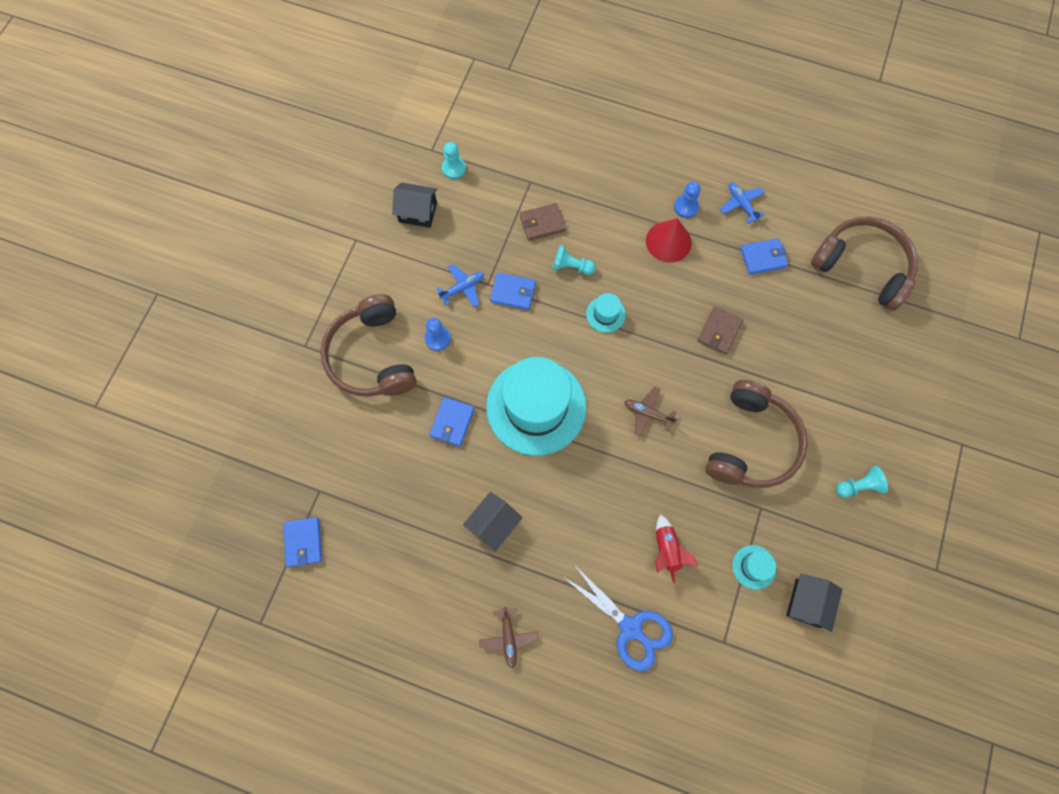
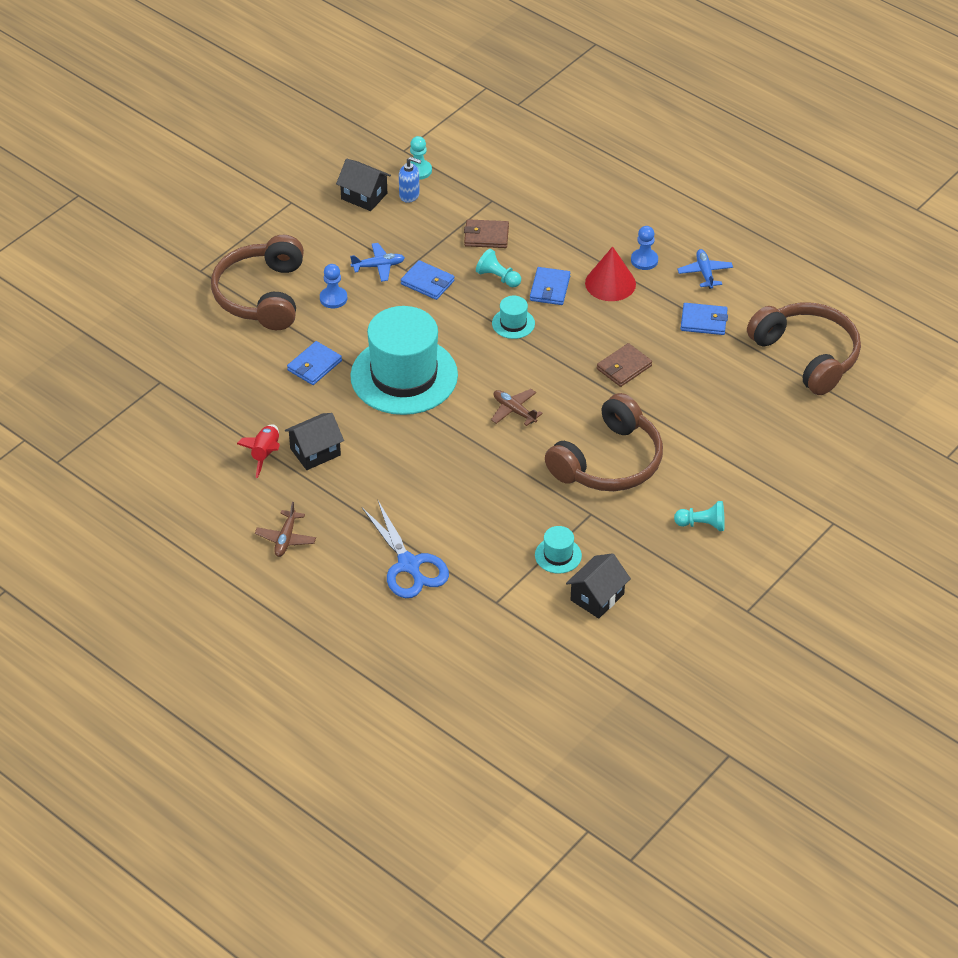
camera: 20 degrees right, 25 degrees down
(303, 542) = (126, 415): blue wallet -> blue wallet (550, 288)
(457, 198) = (409, 195): none -> blue soap dispenser
(666, 549) = (476, 518): red rocket -> red rocket (265, 454)

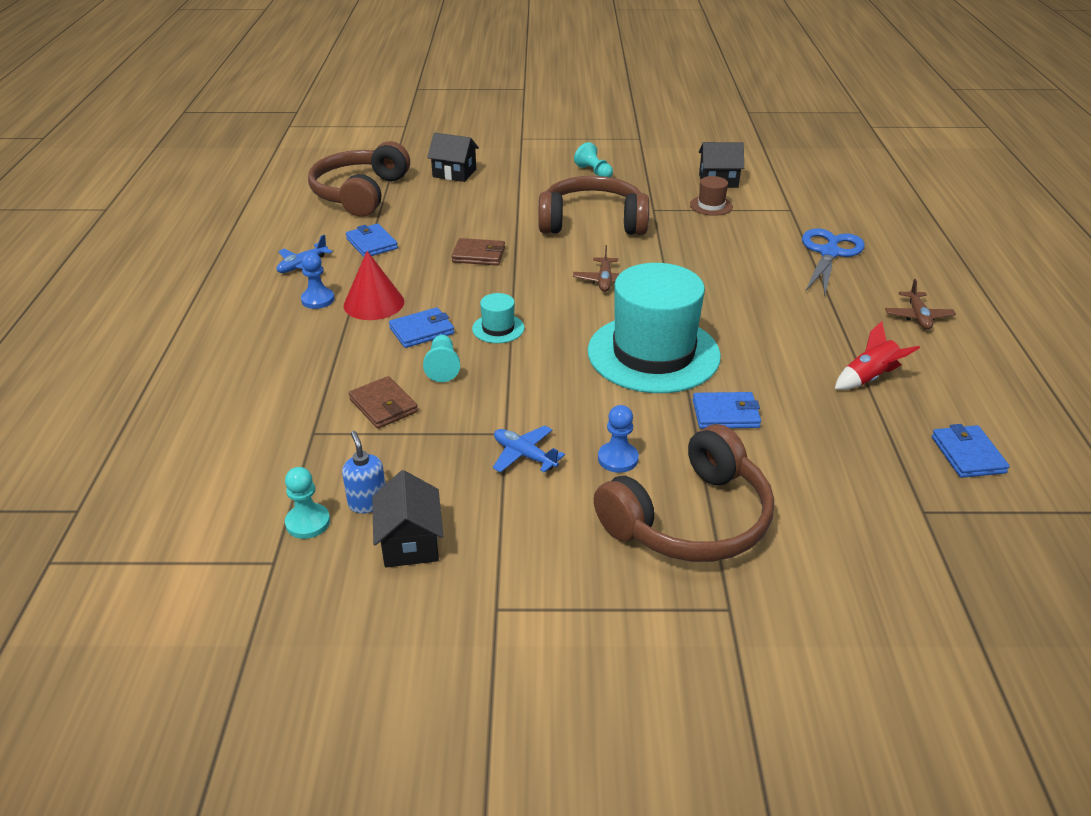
camera: 130 degrees left, 10 degrees down
(286, 538) = (918, 316): brown plane -> brown plane turned 120 degrees clockwise
(315, 452) = (816, 352): black house -> black house (454, 173)
(427, 282) = (506, 407): blue wallet -> blue wallet (967, 455)
(558, 555) = (711, 205): turquoise hat -> brown hat

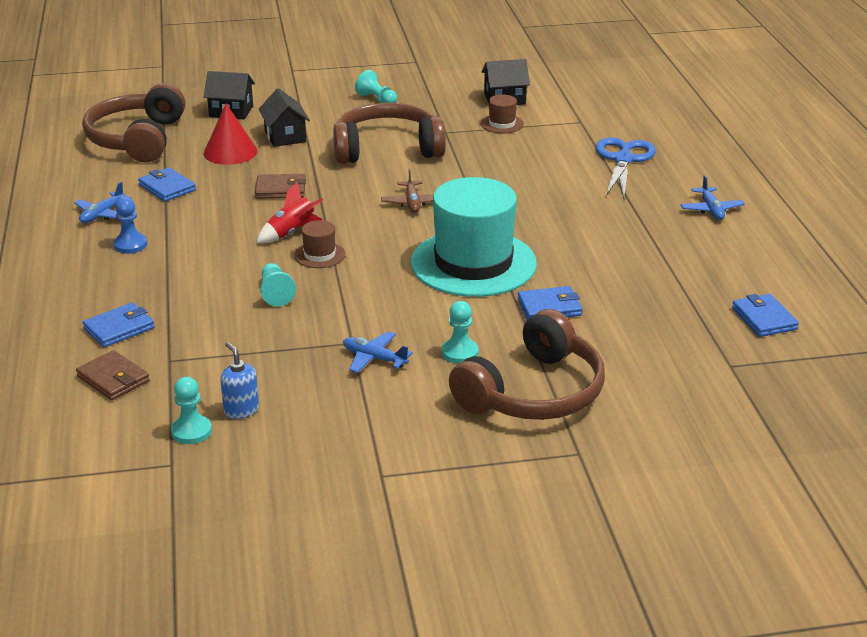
camera: 10 degrees left, 5 degrees down
(374, 303) = (188, 243): red cone -> red cone (230, 152)
(383, 405) = (229, 331): brown wallet -> brown wallet (113, 379)
(410, 542) = (290, 436): black house -> black house (285, 136)
(422, 331) = (245, 264): blue wallet -> blue wallet (119, 328)
(498, 328) = (319, 255): turquoise hat -> brown hat
(618, 459) = (460, 352): blue pawn -> turquoise pawn
(869, 378) = (673, 266): red rocket -> red rocket (291, 232)
(918, 316) = (711, 209): brown plane -> blue plane

